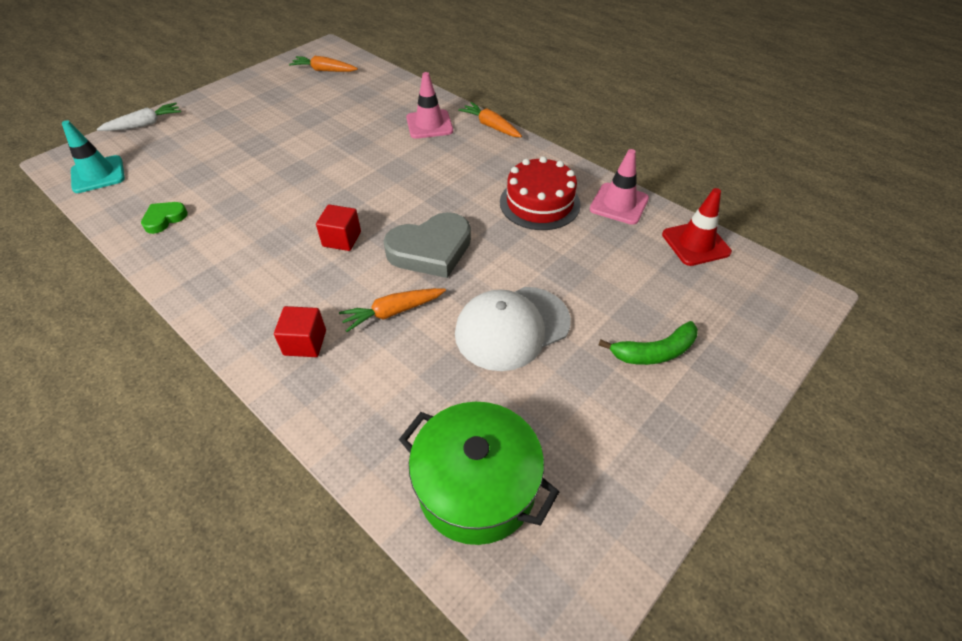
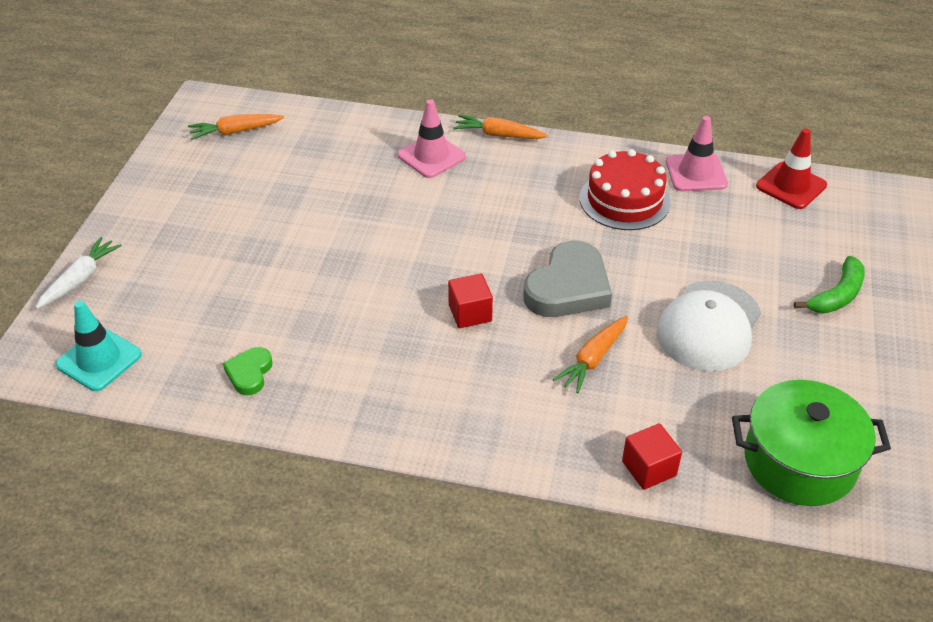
camera: 30 degrees left, 5 degrees down
(305, 342) = (541, 422): red cube -> red cube (649, 468)

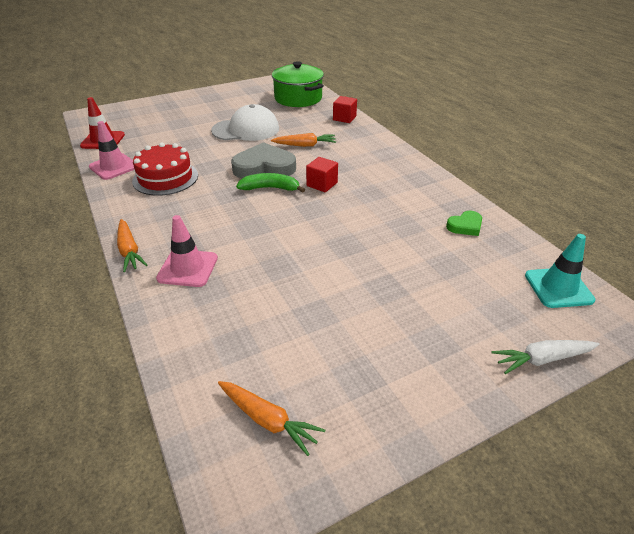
camera: 130 degrees left, 5 degrees down
(837, 295) = (188, 112): green banana -> green banana (270, 188)

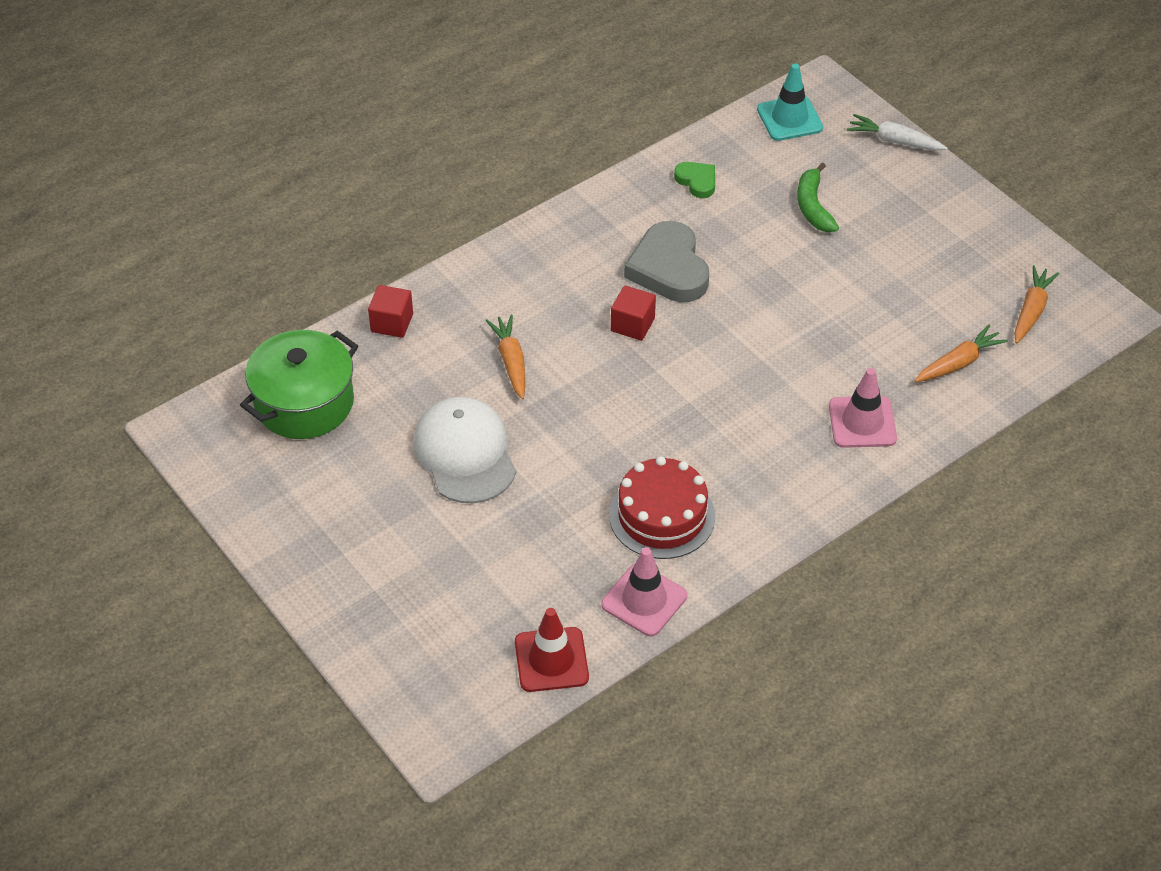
camera: 100 degrees left, 10 degrees up
(129, 251) = (850, 492): orange carrot -> orange carrot (958, 363)
(264, 167) = (597, 400): grey heart -> grey heart (669, 268)
(270, 188) = (658, 380): green banana -> green banana (813, 206)
(542, 359) = (894, 141): white carrot -> white carrot turned 135 degrees clockwise

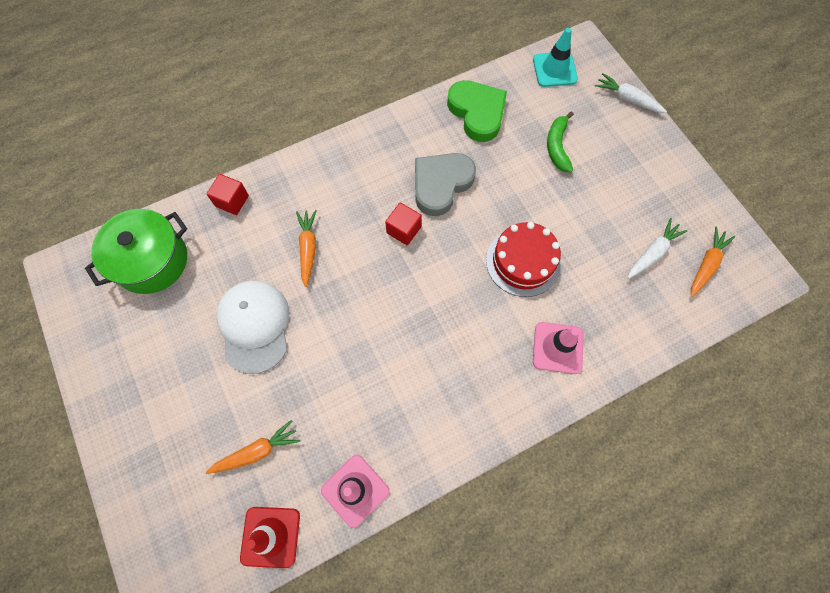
camera: 10 degrees right, 20 degrees up
(662, 515) = (387, 410): red cake -> red cake (523, 261)
(669, 268) = (441, 184): grey heart -> grey heart turned 45 degrees clockwise
(697, 181) = (477, 113): green heart -> green heart, size x1.94
(958, 363) = (642, 304): orange carrot -> orange carrot (257, 451)
(961, 307) = (652, 253): none -> white carrot

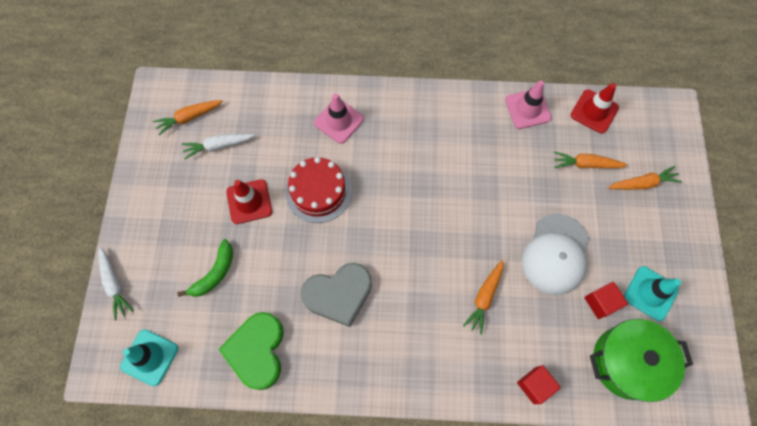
camera: 150 degrees left, 0 degrees up
(143, 337) = (650, 293): none -> turquoise traffic cone
(182, 463) = (642, 183): none -> orange carrot
(404, 230) = (395, 270): red cube -> red cube (600, 302)
(579, 218) = (249, 201): none -> red traffic cone

